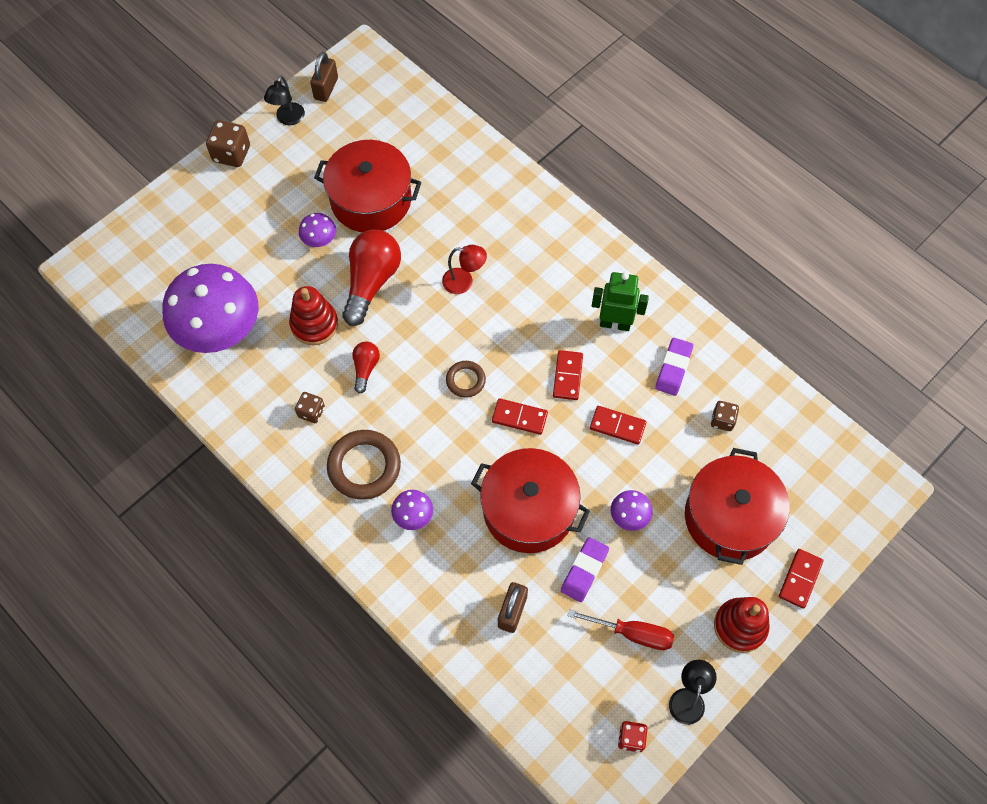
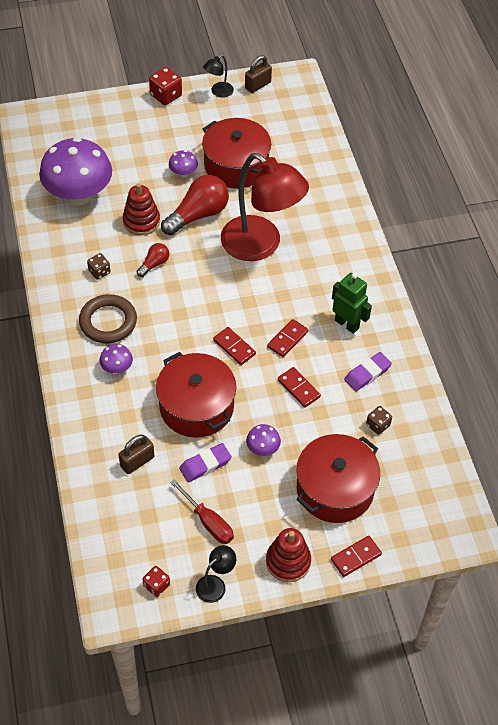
camera: 30 degrees right, 10 degrees down
(231, 154) = (166, 96): brown dice -> red dice
(464, 282) = (261, 245): red lamp -> red lamp, size x2.43
(465, 380) = (215, 305): brown ring -> none

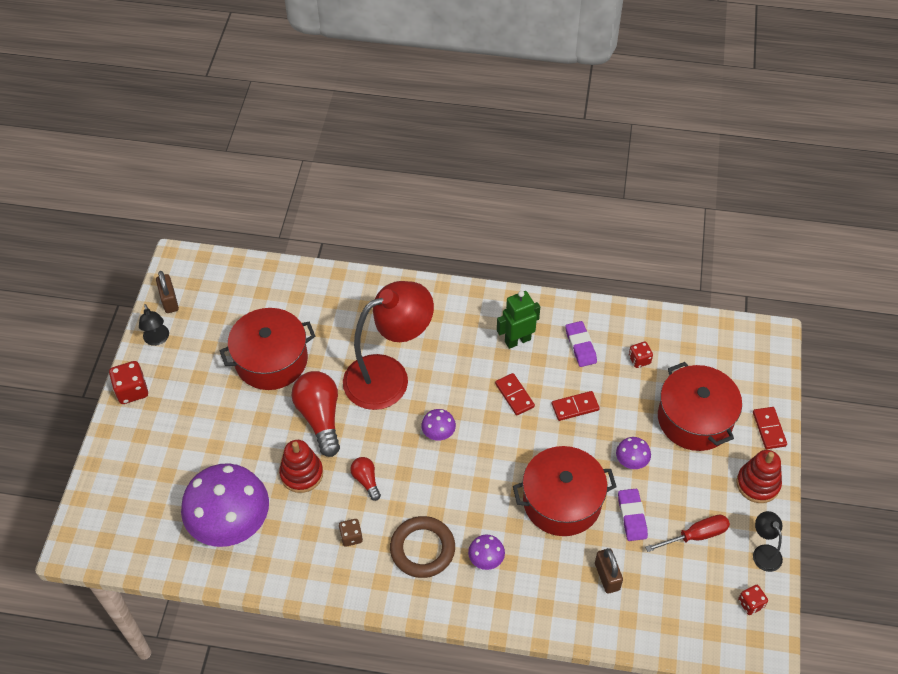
camera: 65 degrees left, 0 degrees up
(183, 173) = (255, 412): purple mushroom -> purple mushroom (438, 433)
(234, 347) = (504, 444): red domino -> none
(378, 425) = (639, 360): brown dice -> red dice

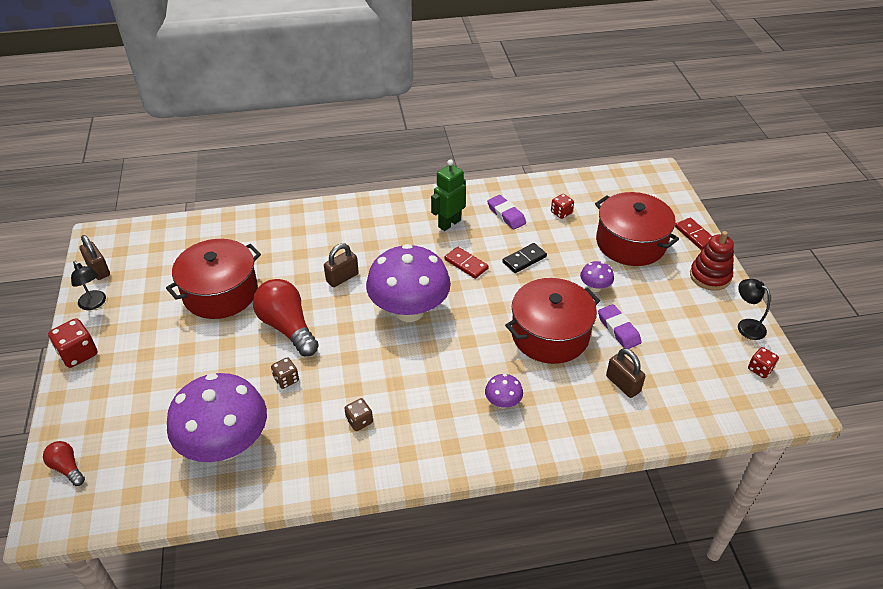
camera: 20 degrees left, 10 degrees down
(301, 474) = (286, 379): red stacking toy -> brown dice
(366, 480) = (355, 367): red light bulb -> red light bulb (67, 468)
(389, 376) = (342, 278): red lamp -> brown padlock
(422, 549) = (436, 411): brown ring -> none
(438, 433) = (409, 310): purple mushroom -> purple mushroom, size x2.40
(575, 407) = (524, 259): red domino -> black domino
(695, 536) = (682, 329): red screwdriver -> none

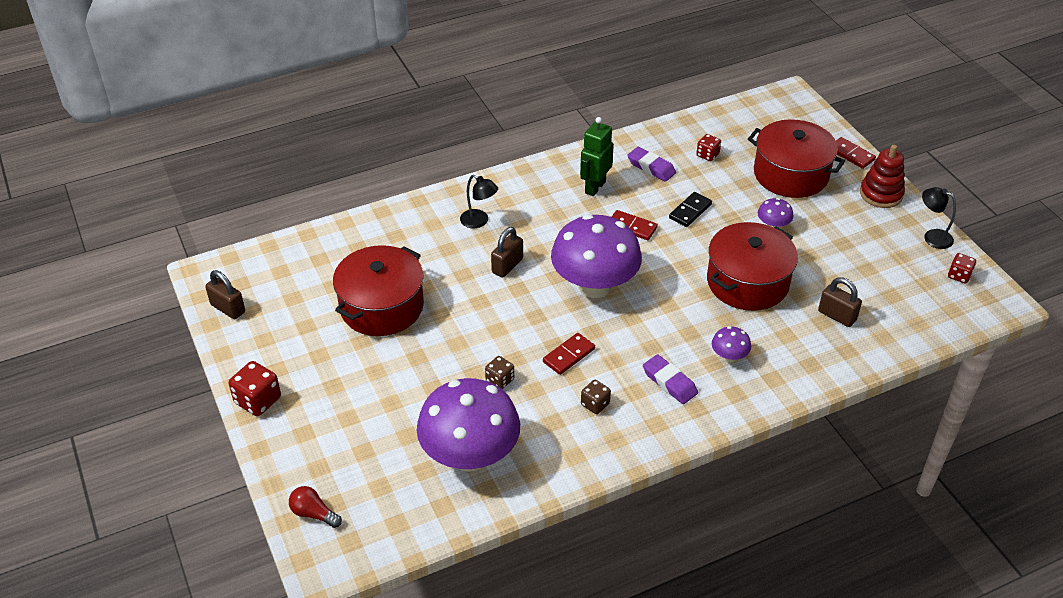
camera: 15 degrees left, 0 degrees up
(94, 304) = (245, 346): black lamp -> black lamp (479, 221)
(287, 327) = (474, 328): red light bulb -> none
(357, 370) = (569, 355): none -> red domino
(618, 329) = (812, 264): purple eraser -> purple eraser (669, 382)

